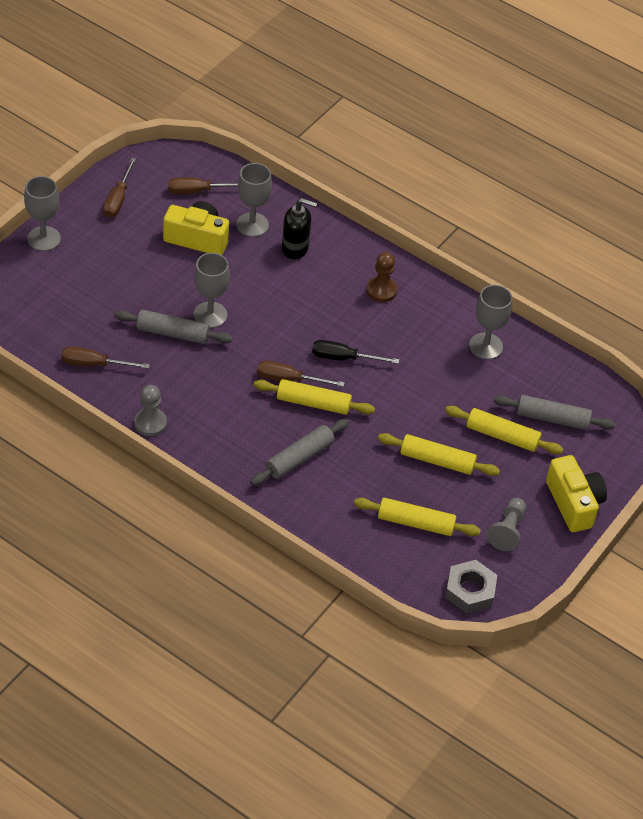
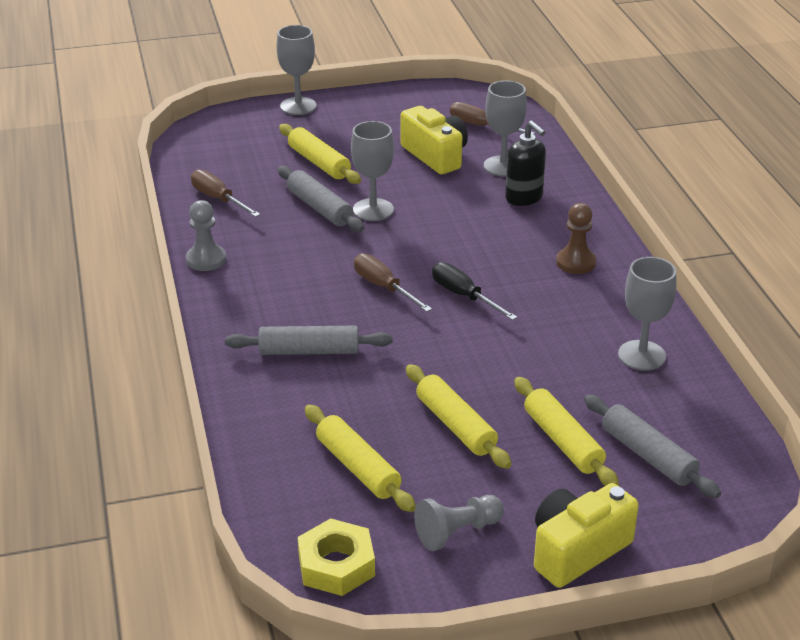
camera: 45 degrees right, 15 degrees down
(118, 199) = (399, 105): brown screwdriver -> none
(313, 403) = (383, 316): yellow rolling pin -> yellow rolling pin (319, 163)
(470, 591) = (336, 565): grey nut -> yellow nut
(574, 503) = (577, 550): yellow camera -> yellow camera turned 150 degrees counterclockwise

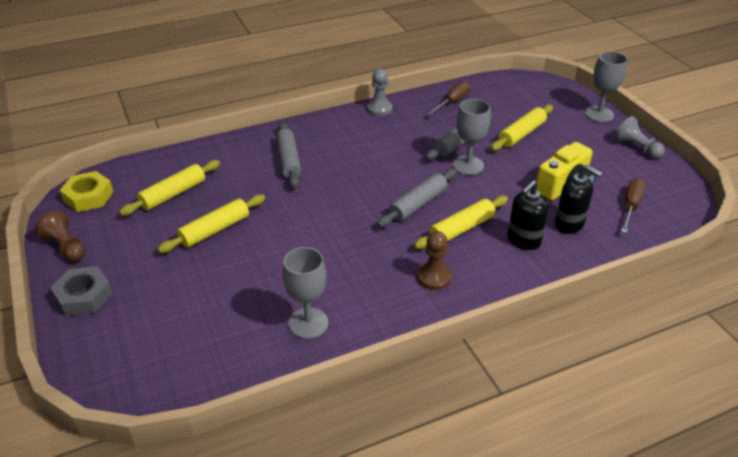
camera: 80 degrees right, 5 degrees up
(383, 287) = (368, 182): brown screwdriver -> none
(457, 532) = (109, 240): grey pawn -> grey pawn (636, 148)
(463, 581) = (66, 247): none -> brown pawn
(464, 296) = (368, 220): black screwdriver -> none
(503, 166) = (569, 224): grey goblet -> black soap dispenser
(563, 441) = (198, 283): yellow rolling pin -> yellow rolling pin (461, 229)
(577, 550) = (84, 296): yellow camera -> grey nut
(648, 455) = (181, 330): grey rolling pin -> grey rolling pin (418, 204)

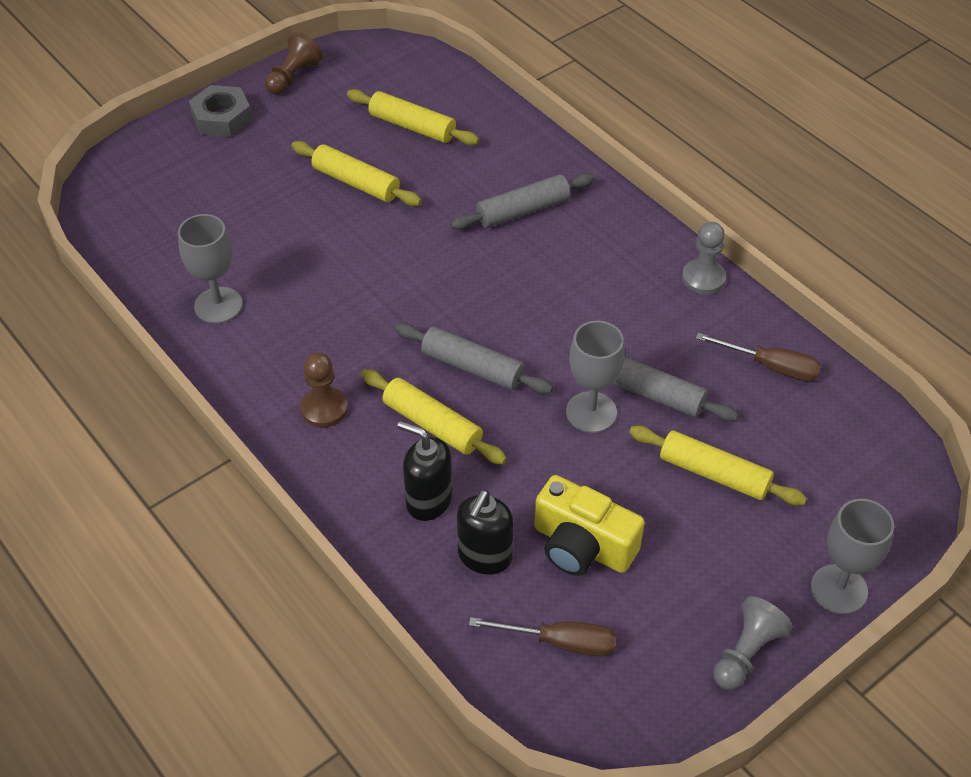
camera: 75 degrees right, 10 degrees up
(88, 196) = (384, 61): yellow nut -> none

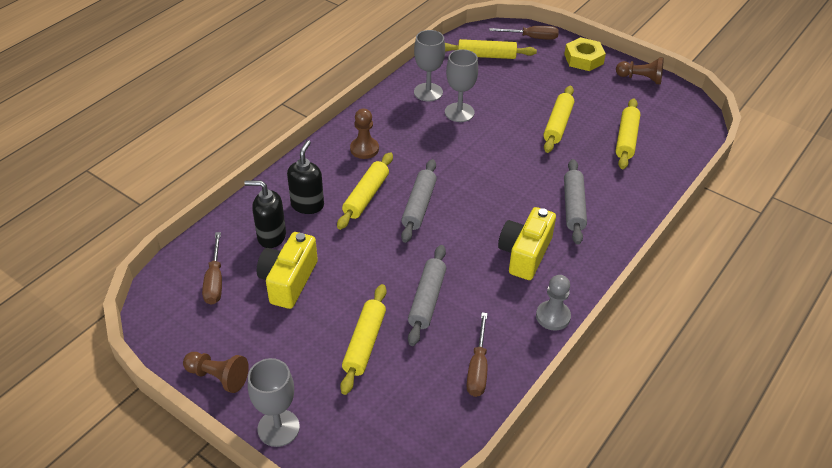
camera: 75 degrees right, 5 degrees down
(141, 157) = (531, 38): none -> brown screwdriver
(160, 218) = (486, 56): none -> yellow rolling pin
(222, 118) = (583, 59): grey nut -> yellow nut
(523, 210) = (573, 207): grey rolling pin -> grey rolling pin turned 45 degrees clockwise
(591, 412) = (400, 270): grey goblet -> grey goblet (459, 112)
(594, 278) = (525, 254): none -> yellow camera
(746, 653) = (218, 377): grey pawn -> brown pawn

